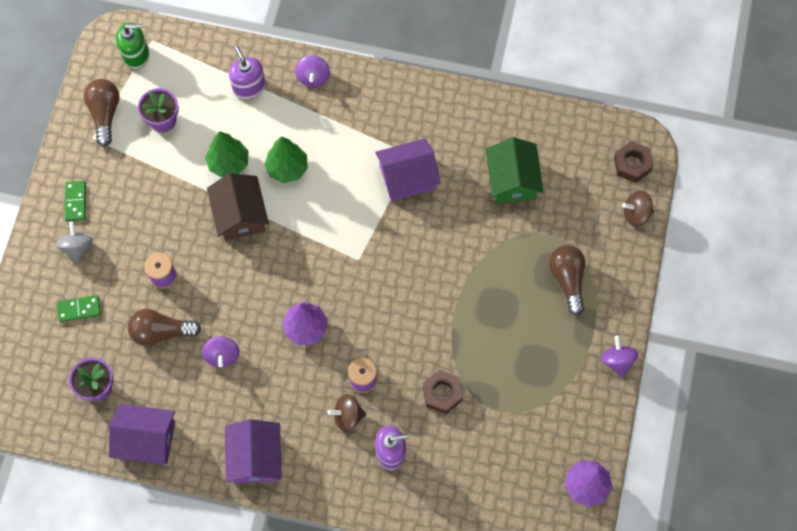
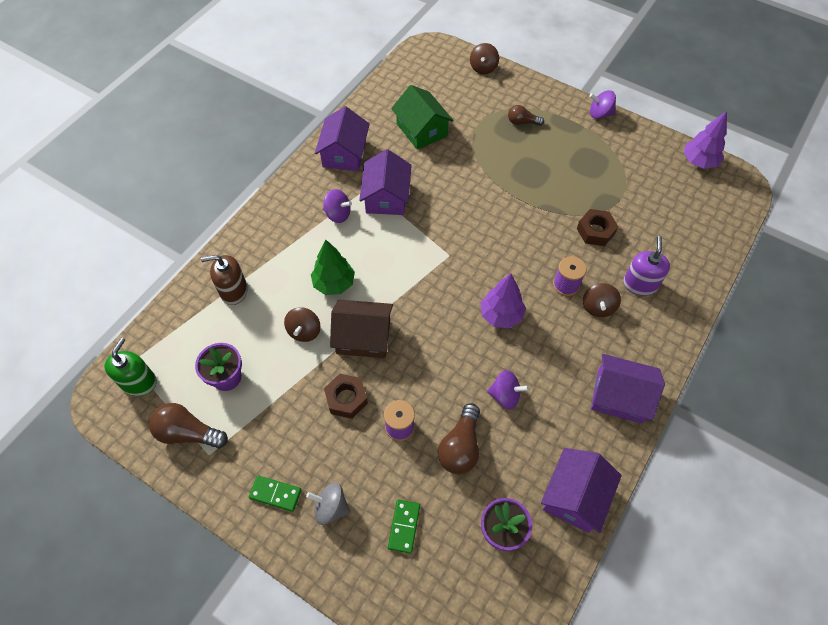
camera: 70 degrees left, 10 degrees down
(229, 163) = (304, 331): green tree -> brown spinning top
(249, 87) = (233, 291): purple soap dispenser -> brown soap dispenser
(313, 77) = (253, 237): purple spinning top -> purple spinning top (338, 214)
(448, 116) = (344, 153): none -> purple house
(512, 180) = (422, 130): green house -> green house turned 45 degrees clockwise
(567, 279) = (522, 122): brown light bulb -> brown light bulb, size x0.62
(632, 164) = (442, 58): brown nut -> brown nut (346, 398)

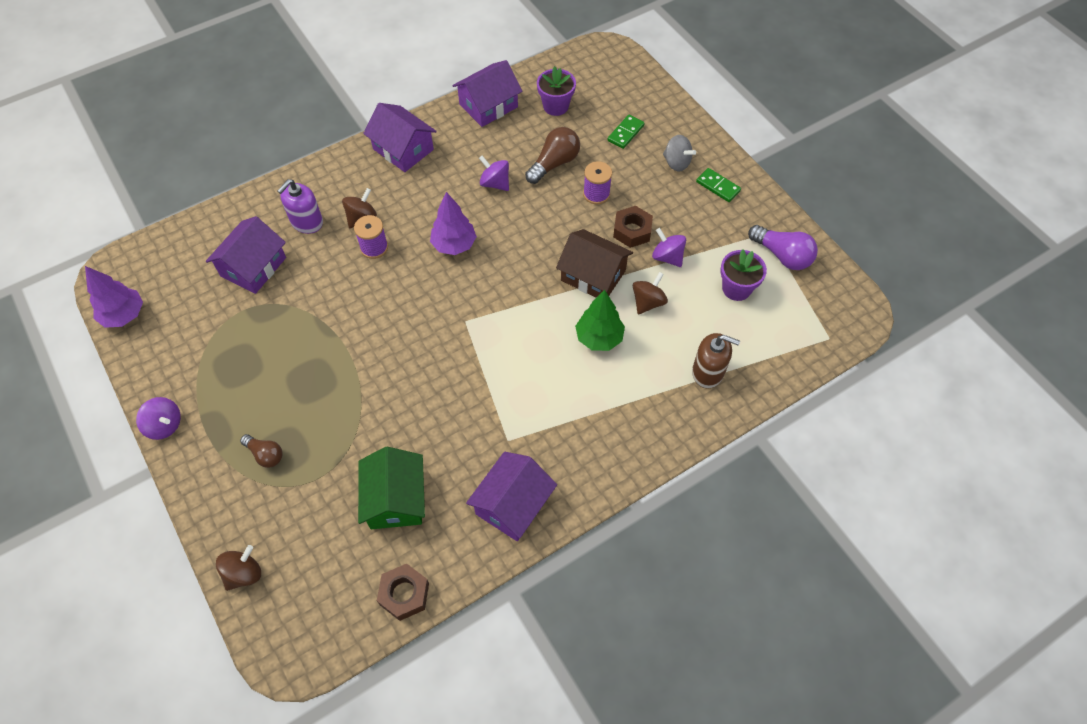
camera: 155 degrees left, 0 degrees up
(139, 382) = (823, 316): green soap dispenser -> none
(188, 433) = (782, 255): brown light bulb -> purple light bulb
(338, 214) = (559, 418): purple spinning top -> purple spinning top (667, 257)
(386, 197) = (493, 418): purple house -> purple house (253, 267)
(595, 231) = (301, 286): brown nut -> brown nut (404, 594)

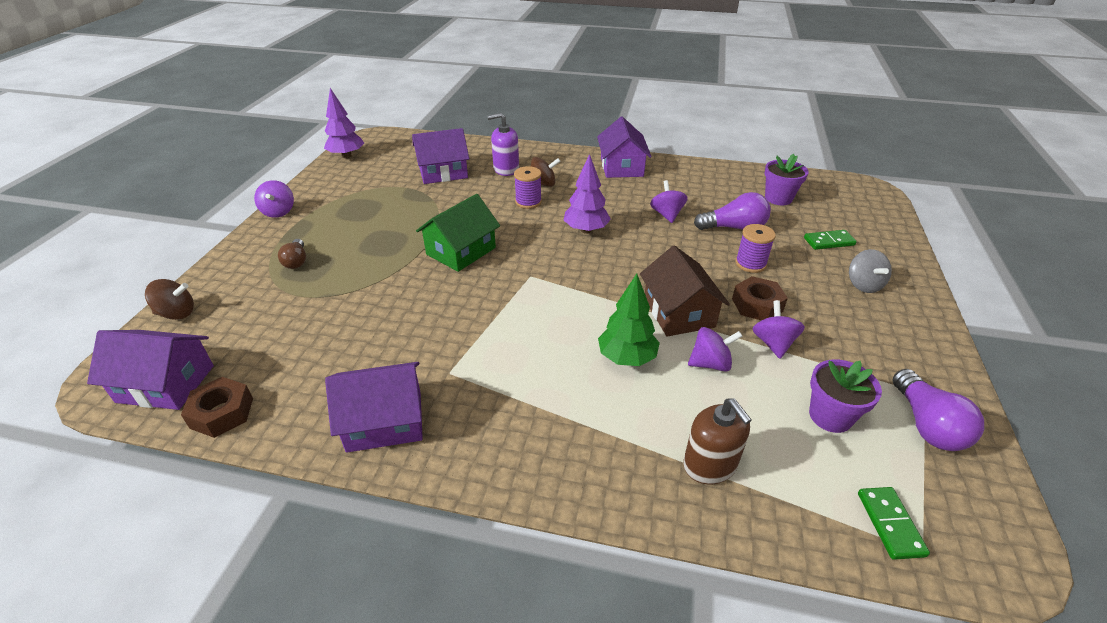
camera: 45 degrees right, 20 degrees down
(395, 499) = (319, 346): green house -> green house (461, 251)
(488, 106) = (719, 174): purple house -> purple house (166, 384)
(554, 163) = (734, 228): brown light bulb -> purple light bulb
(648, 302) = (710, 363): brown spinning top -> purple spinning top
(718, 186) = (896, 324): green domino -> green domino (890, 524)

